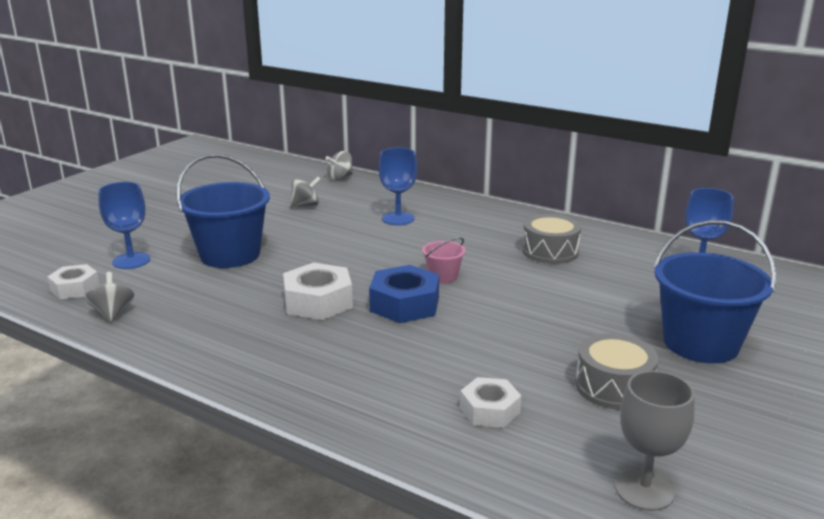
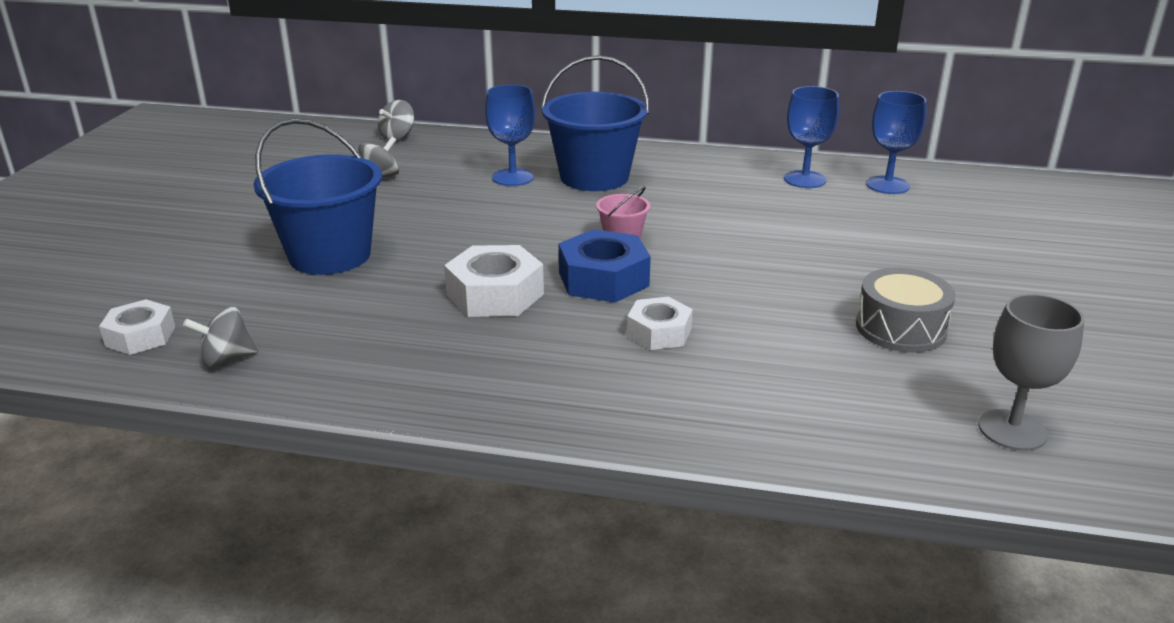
camera: 20 degrees left, 5 degrees up
(113, 313) = (226, 359): grey spinning top -> grey spinning top turned 75 degrees counterclockwise
(131, 261) = (194, 285): blue goblet -> blue goblet (804, 179)
(489, 410) = (794, 381): white nut -> white nut (659, 332)
(550, 251) = (719, 190): grey drum -> none
(700, 343) = (949, 265): blue bucket -> blue bucket (594, 177)

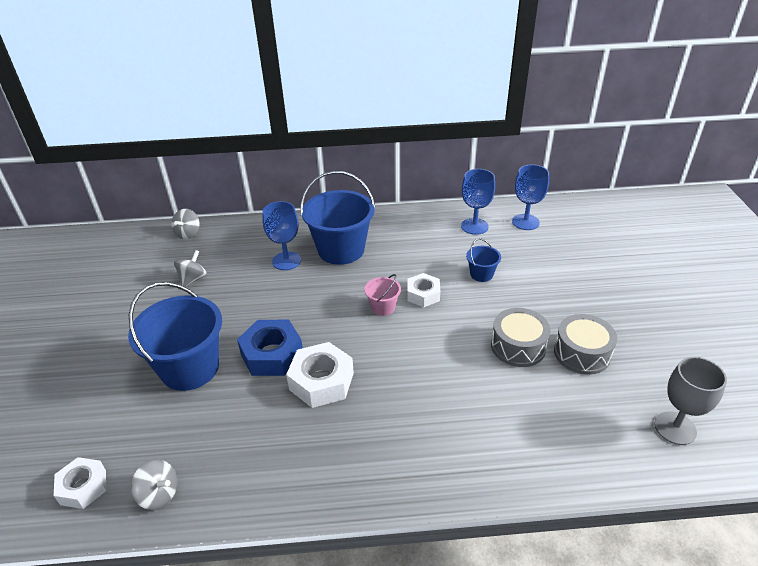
camera: 15 degrees left, 10 degrees up
(226, 359) = (159, 494): grey spinning top -> grey spinning top turned 120 degrees counterclockwise
(603, 279) = (386, 349): blue nut -> blue nut (272, 354)
(659, 332) = (441, 392): white nut -> white nut (423, 294)
(787, 227) = (481, 274): none -> blue bucket
(802, 306) = (518, 346): none -> grey drum

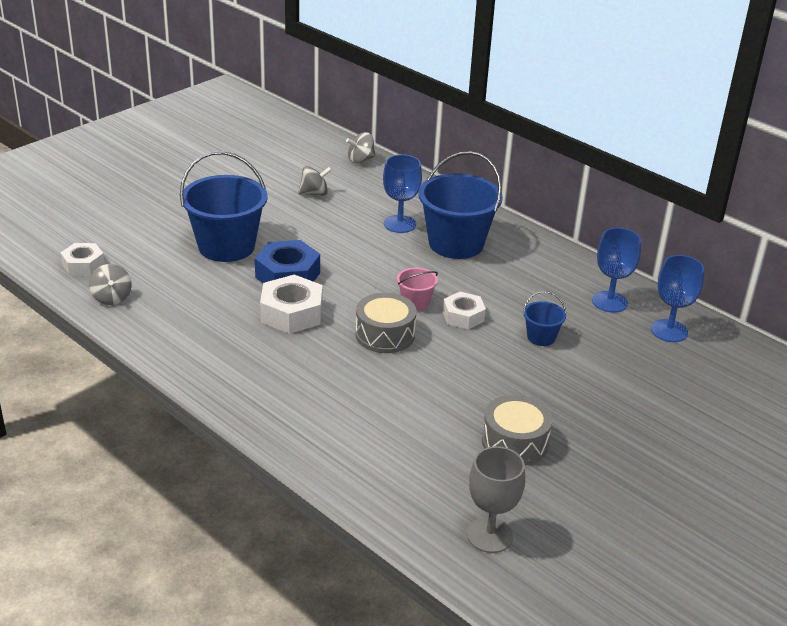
camera: 45 degrees right, 5 degrees down
(518, 346) = (471, 400): grey drum -> grey drum (385, 335)

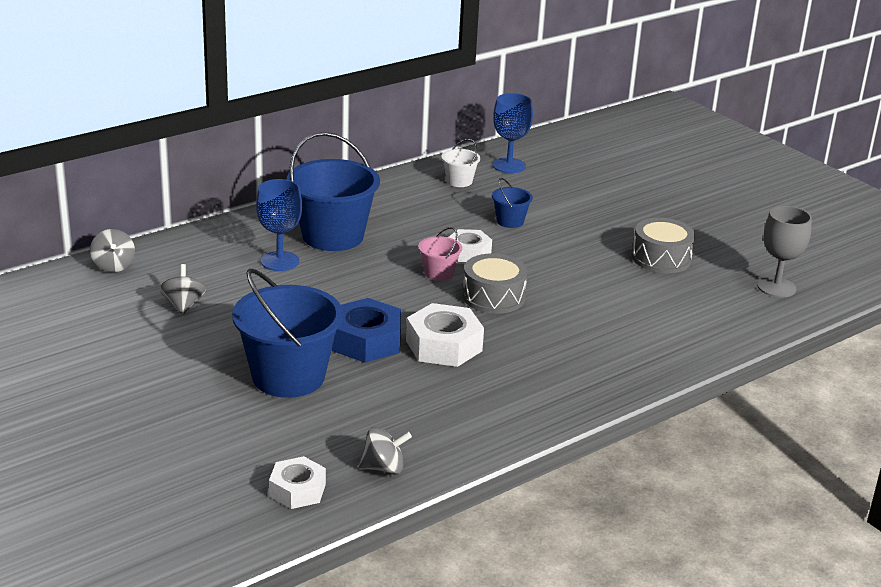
camera: 80 degrees left, 5 degrees down
(609, 302) = (459, 181): blue goblet -> white bucket

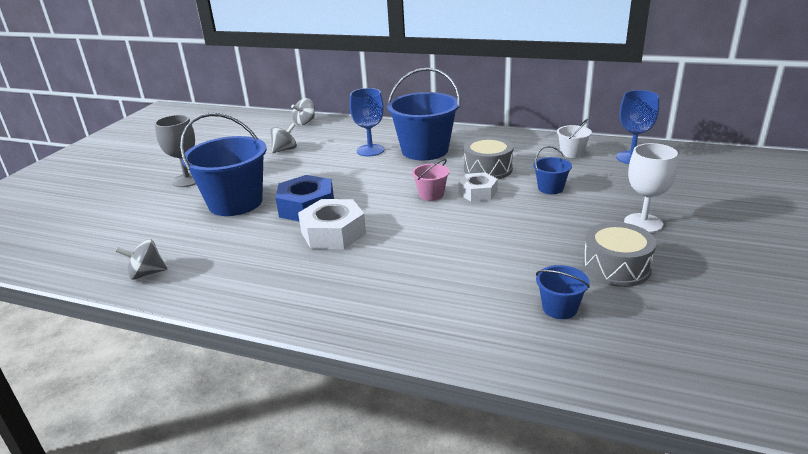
camera: 60 degrees right, 0 degrees up
(297, 490) = (100, 255): white nut -> none
(383, 468) = (146, 273): grey spinning top -> grey spinning top turned 120 degrees clockwise
(493, 297) = (428, 224): grey drum -> grey drum (488, 169)
(617, 218) = (643, 223): none -> white goblet
(684, 302) = (559, 308): none -> blue bucket
(776, 287) = (686, 354): grey goblet -> grey goblet (187, 180)

